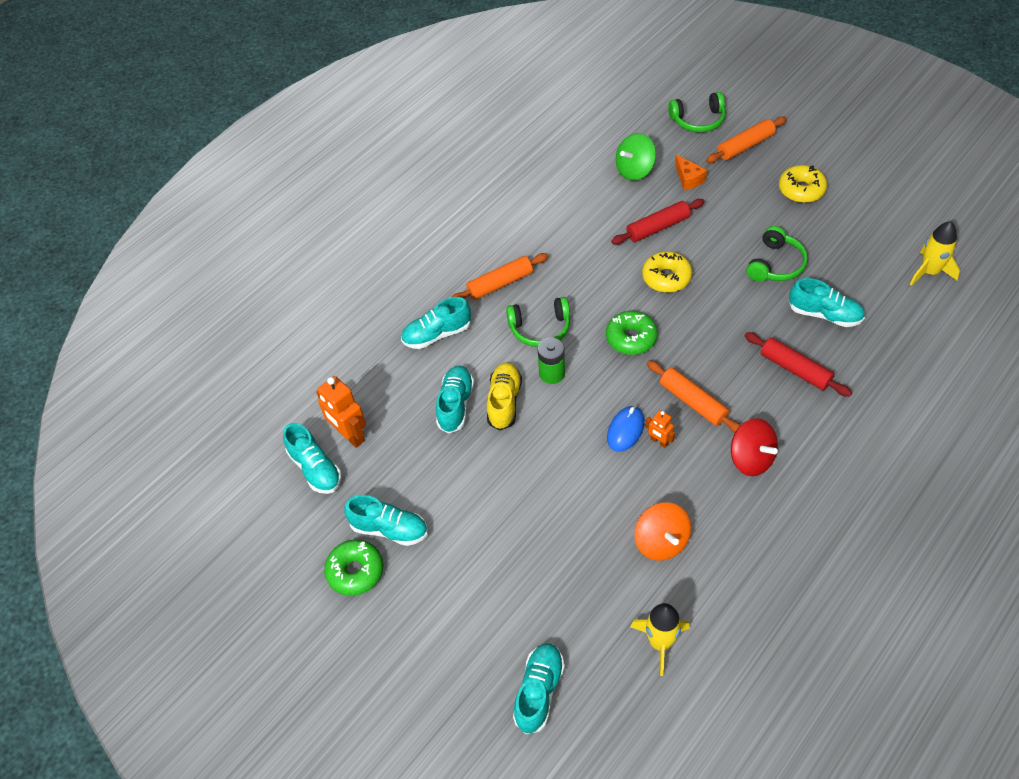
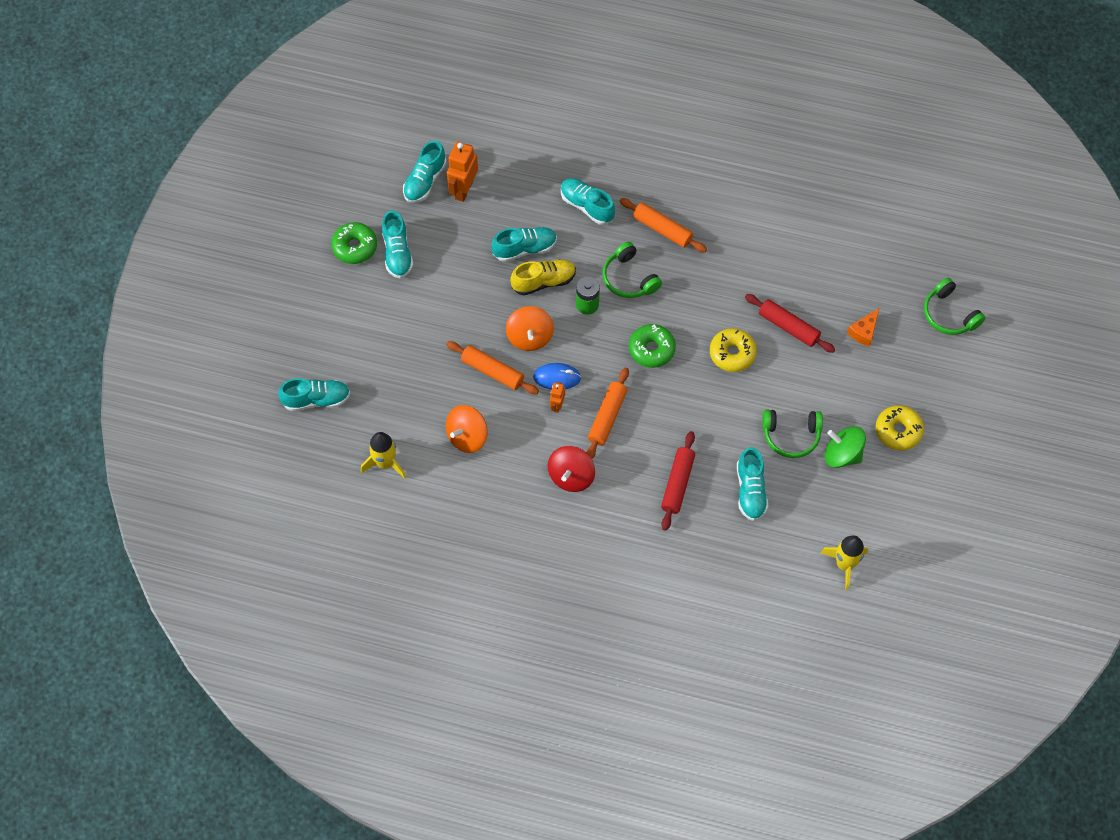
camera: 60 degrees right, 10 degrees up
(564, 437) = (529, 337): none -> orange spinning top
(634, 170) = (852, 283): green spinning top -> green spinning top (842, 454)
(745, 146) = (934, 366): orange rolling pin -> orange rolling pin (492, 371)

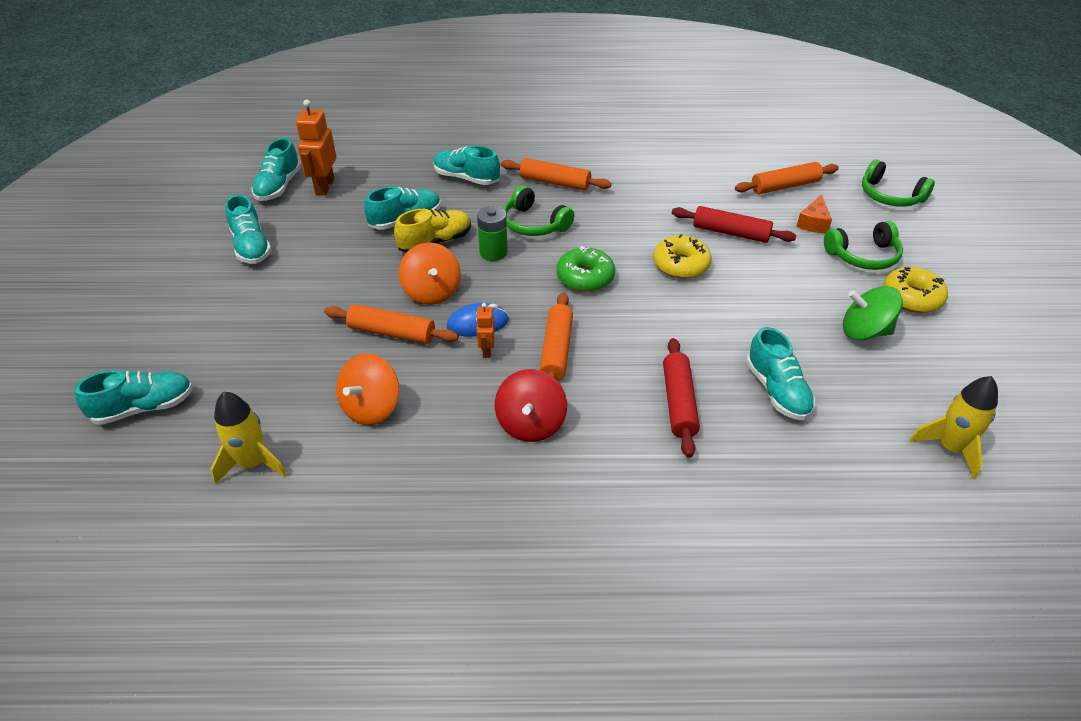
camera: 15 degrees left, 20 degrees down
(355, 247) = (197, 250): green donut -> none
(791, 436) = (793, 325): green headphones -> green headphones (863, 256)
(862, 281) = (785, 186): none -> orange rolling pin

